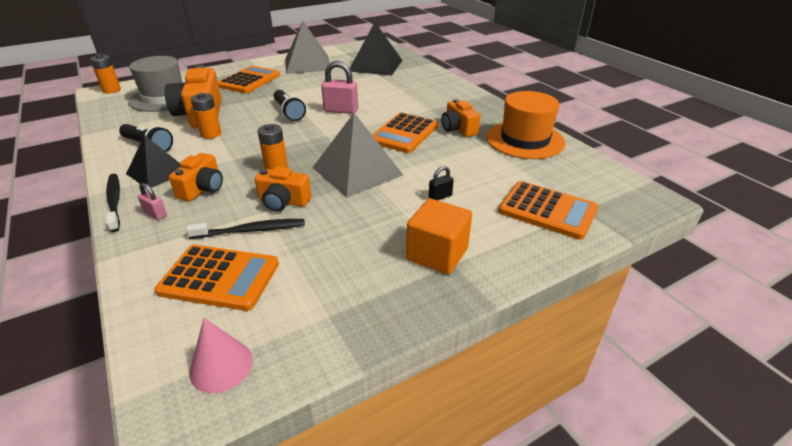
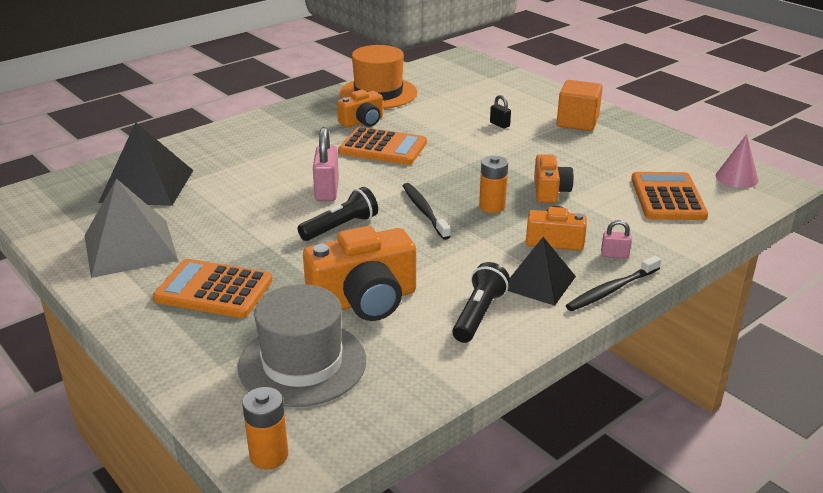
camera: 100 degrees left, 5 degrees down
(155, 214) = (614, 255): pink padlock -> pink padlock turned 75 degrees clockwise
(211, 134) = (426, 272): orange battery -> none
(251, 230) = (602, 197): black toothbrush -> black toothbrush (424, 211)
(357, 171) = (475, 163): grey pyramid -> none
(547, 210) = (497, 88): orange calculator -> none

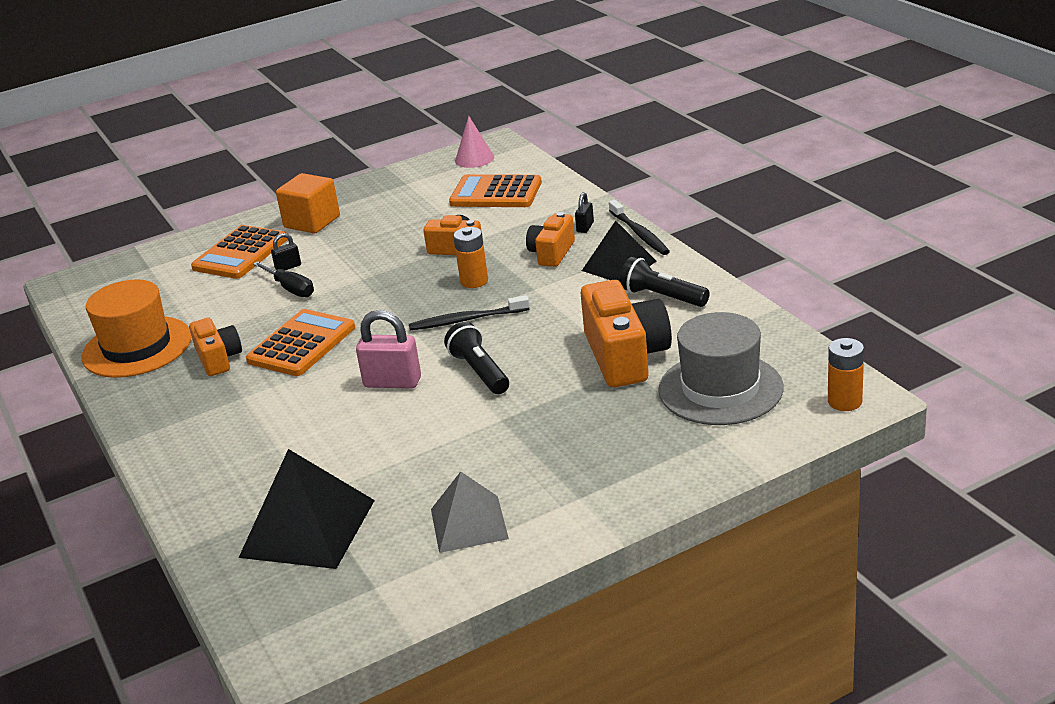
camera: 75 degrees left, 0 degrees up
(130, 247) = (468, 523): grey pyramid -> grey pyramid, size x0.66
(214, 290) = (582, 450): orange calculator -> orange calculator (241, 254)
(466, 130) = (290, 288): none -> black screwdriver
(614, 255) = (585, 227): pink padlock -> black padlock

